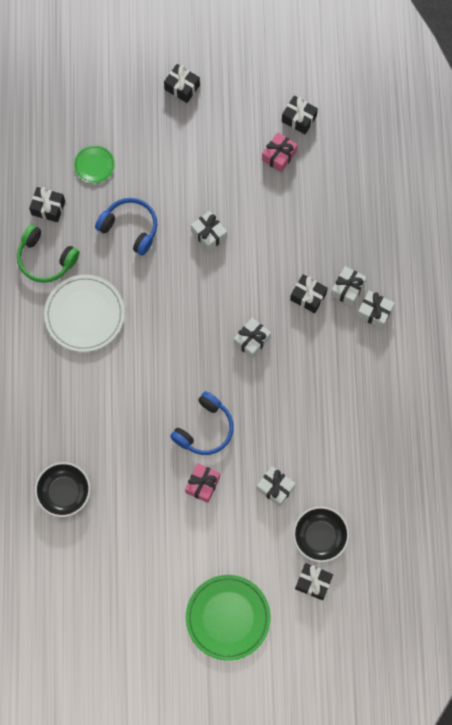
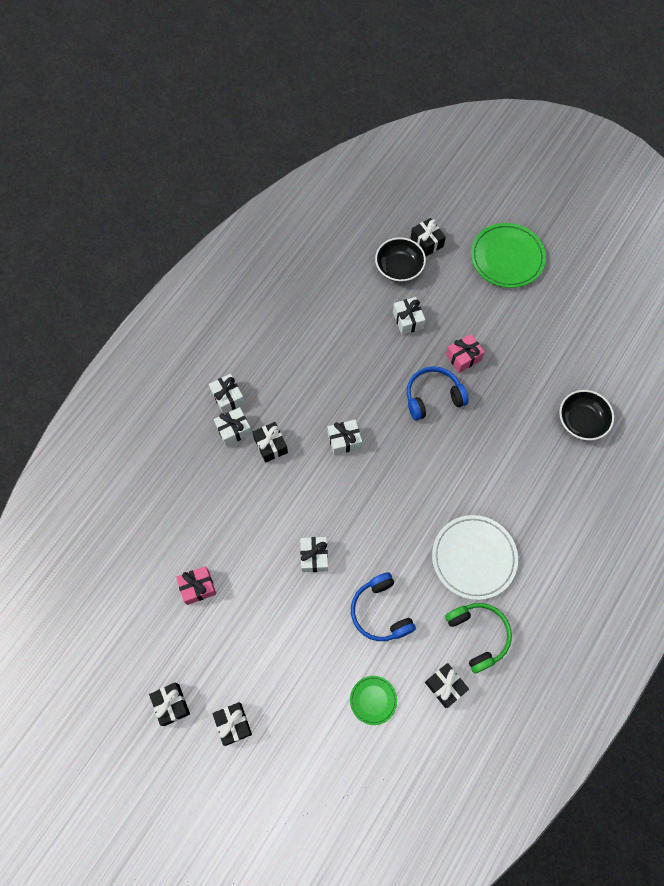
camera: 145 degrees left, 5 degrees down
(299, 119) = (152, 611): black gift -> black gift (171, 704)

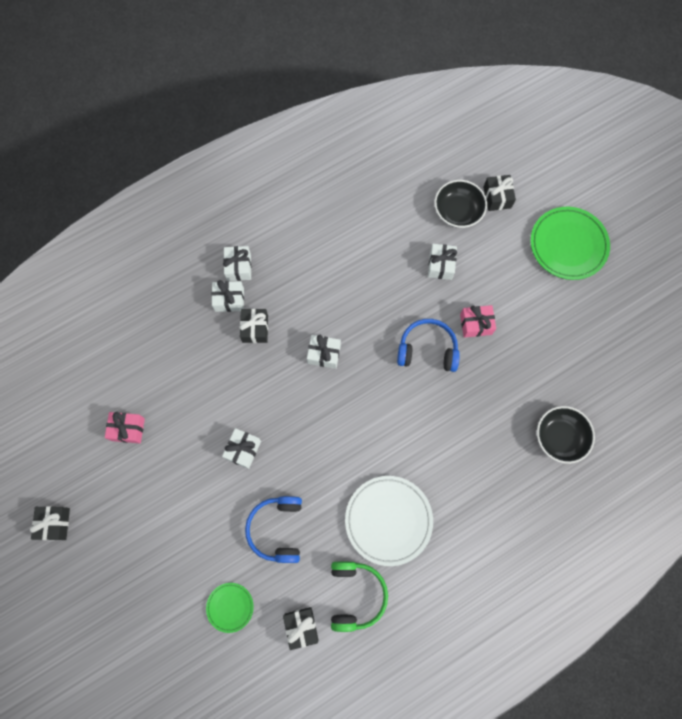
camera: 25 degrees right, 5 degrees up
(233, 724) = (98, 567): black gift -> none

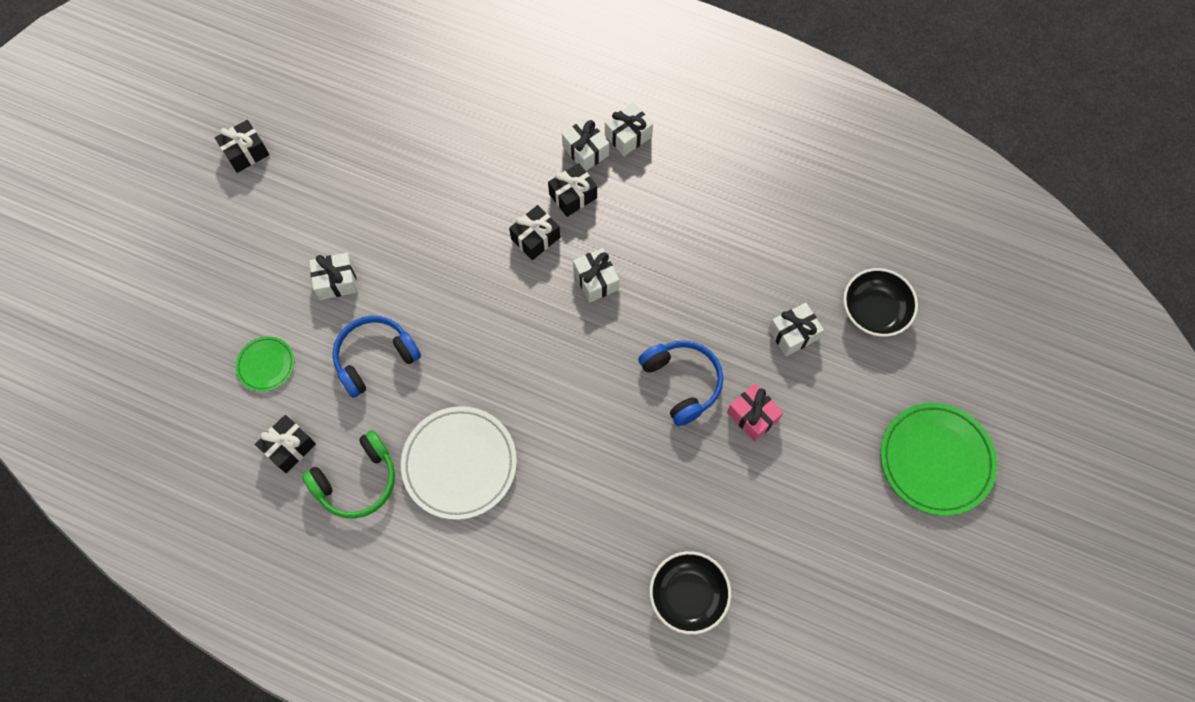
camera: 55 degrees right, 5 degrees down
(128, 429) = (381, 151): pink gift -> none
(243, 450) = (435, 270): white gift -> white gift (336, 281)
(497, 197) = (928, 342): black gift -> black gift (535, 238)

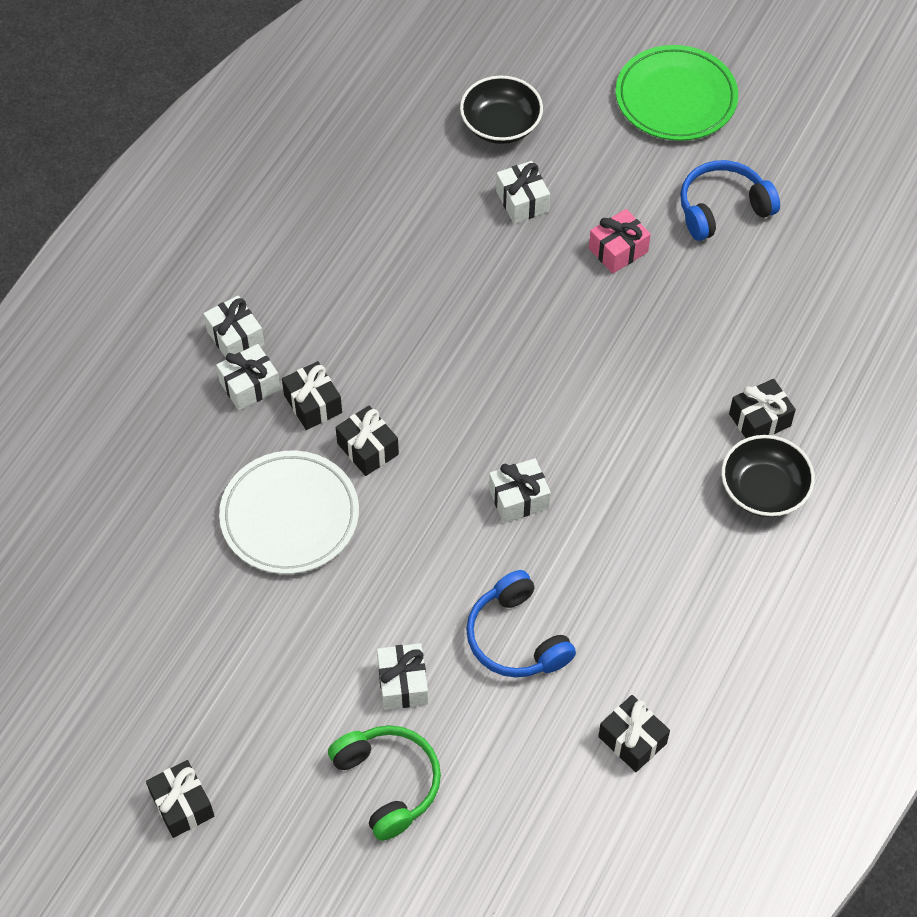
camera: 85 degrees left, 10 degrees down
(266, 365) = (516, 770): green plate -> none
(357, 481) = (679, 660): green headphones -> green headphones (388, 783)
(459, 464) = (662, 546): white plate -> white plate (290, 516)
(587, 542) = (759, 420): none -> black gift
(596, 280) = (434, 388): white gift -> white gift (519, 498)
(682, 383) = (573, 312): blue headphones -> blue headphones (722, 209)
(688, 595) = (819, 330): black bowl -> black bowl (763, 489)

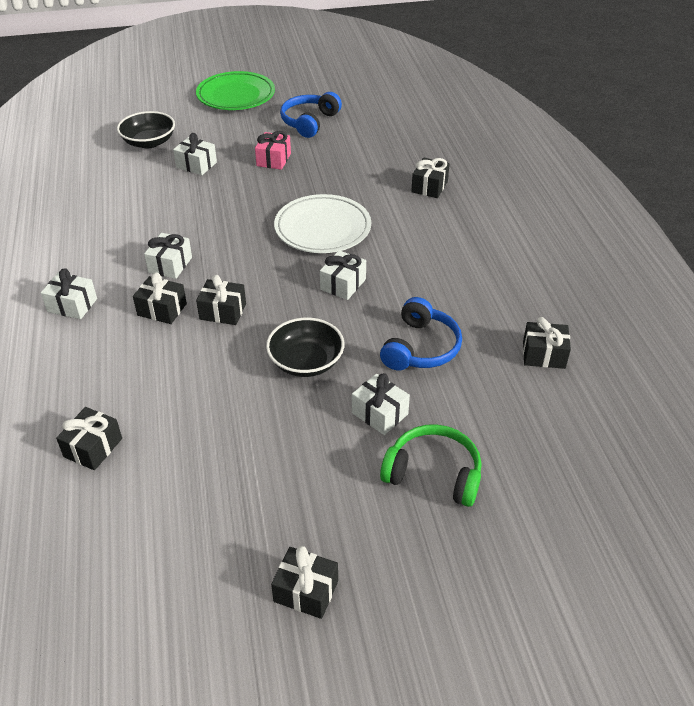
camera: 40 degrees left, 15 degrees down
(130, 530) = (93, 447): none -> black gift
(249, 385) = (107, 323): white gift -> white gift (170, 265)
(290, 516) = (206, 372): white plate -> white plate (322, 228)
(517, 638) = (420, 348): blue headphones -> blue headphones turned 90 degrees counterclockwise
(763, 489) = (467, 211): black bowl -> black bowl (306, 362)

